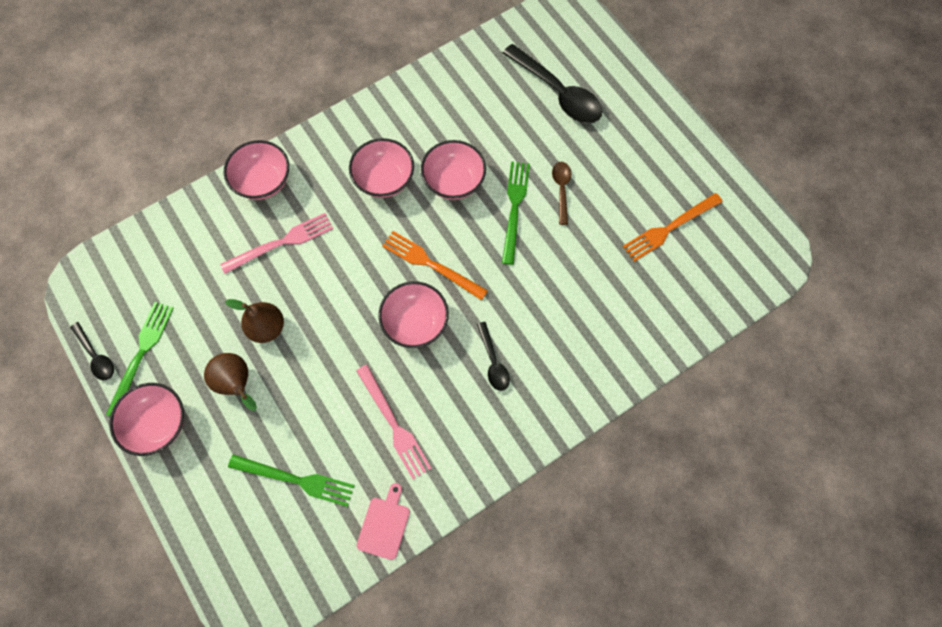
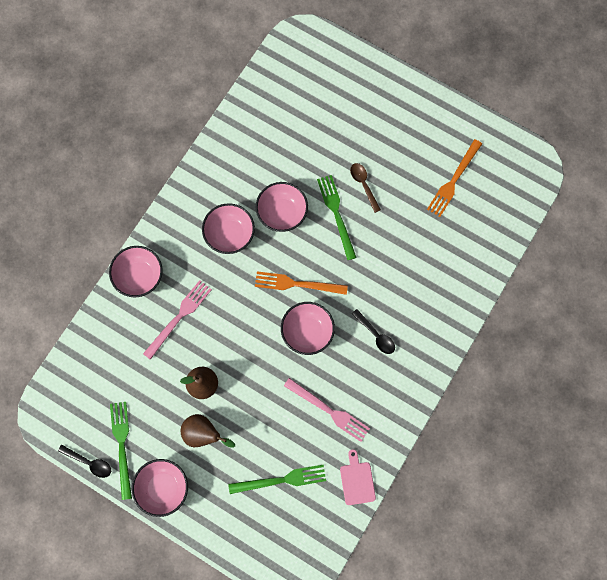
camera: 25 degrees left, 5 degrees up
(557, 92) = (325, 108): black spoon -> none

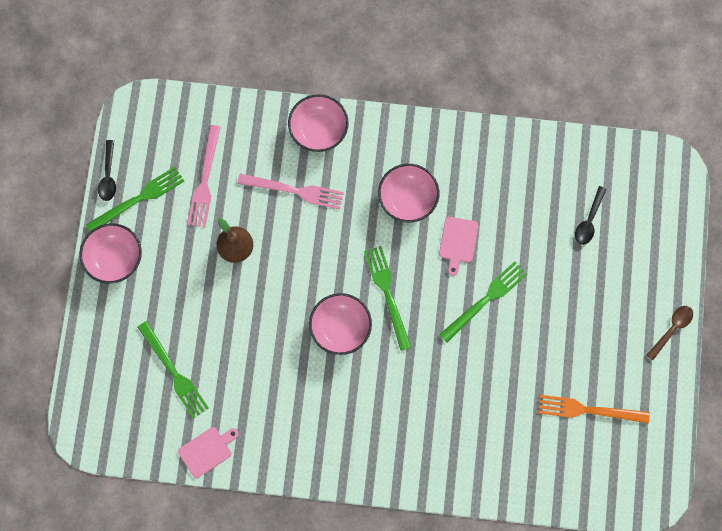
camera: 65 degrees right, 0 degrees up
(203, 434) = (186, 272): brown pear -> none
(282, 213) = (458, 242): pink bowl -> pink cutting board
(297, 284) = (387, 294): orange fork -> green fork
(329, 410) = (267, 388): pink fork -> pink fork (205, 180)
(364, 185) = (533, 314): brown spoon -> brown spoon (671, 329)
(376, 335) = (371, 401): black spoon -> black spoon (589, 220)

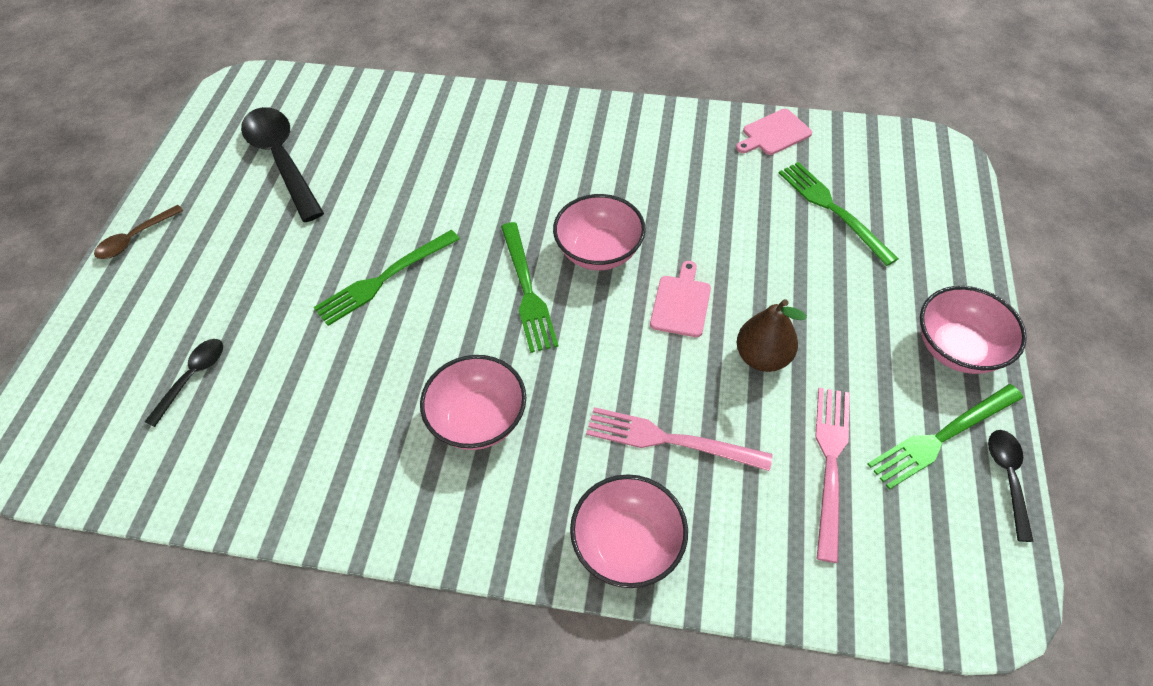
camera: 175 degrees left, 20 degrees down
(458, 242) = (408, 354): pink cutting board -> pink cutting board (681, 303)
(589, 410) = (282, 160): orange fork -> black spoon

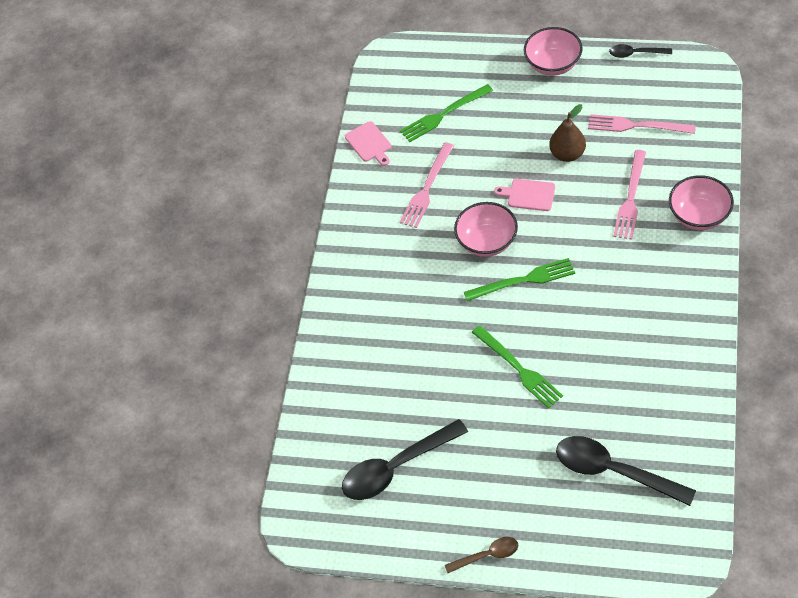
camera: 85 degrees left, 0 degrees up
(135, 238) = (487, 555): brown spoon -> brown spoon turned 60 degrees counterclockwise
(192, 378) = (614, 471): black spoon -> black spoon, size x1.91
(478, 419) = (628, 296): pink bowl -> none
(696, 190) = (427, 188): none -> pink fork
(942, 436) = (613, 77): green fork -> none

